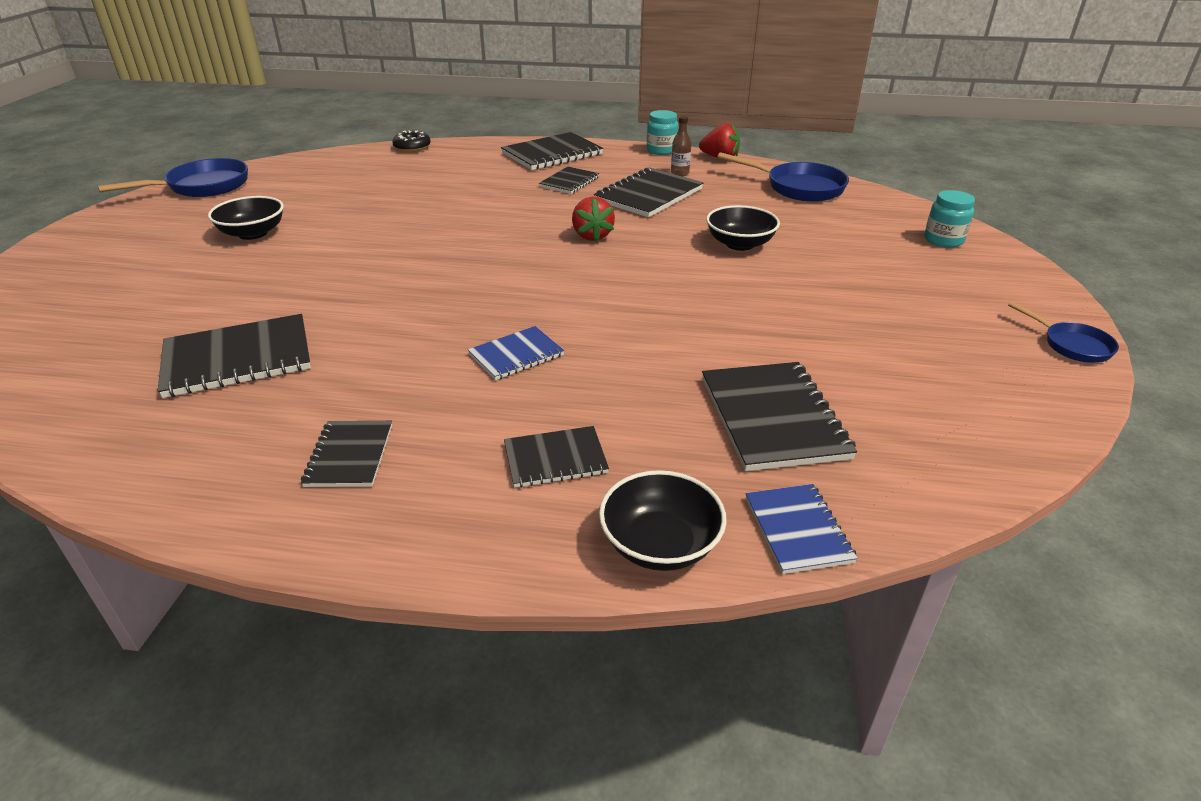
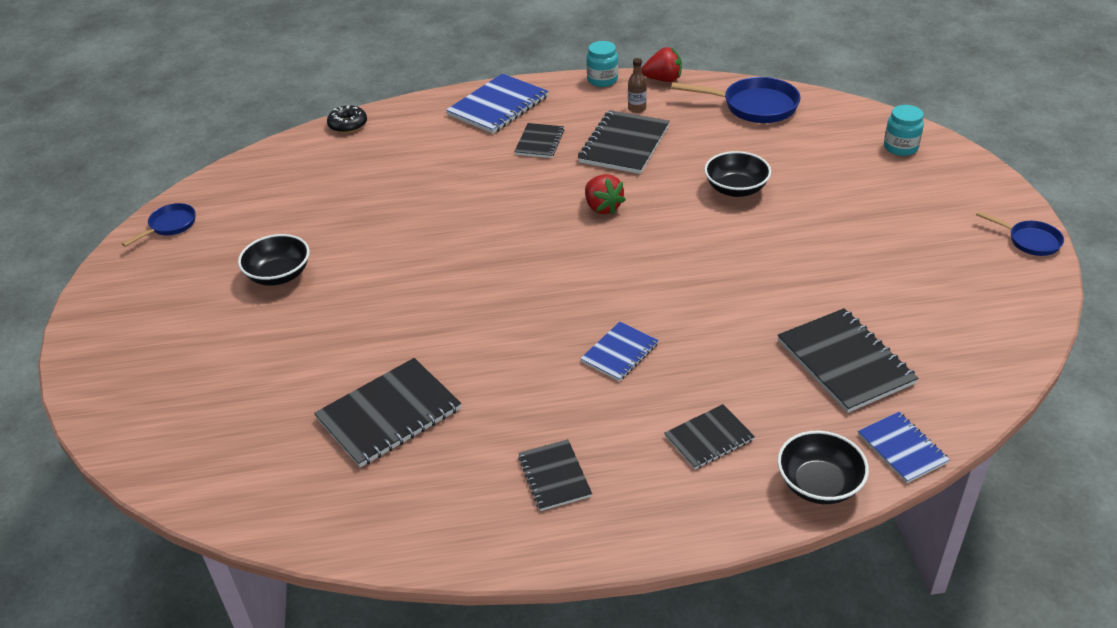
camera: 15 degrees left, 5 degrees up
(202, 186) = (170, 226): blue pan -> blue pan, size x0.57
(552, 154) = (498, 106): black notebook -> blue notebook

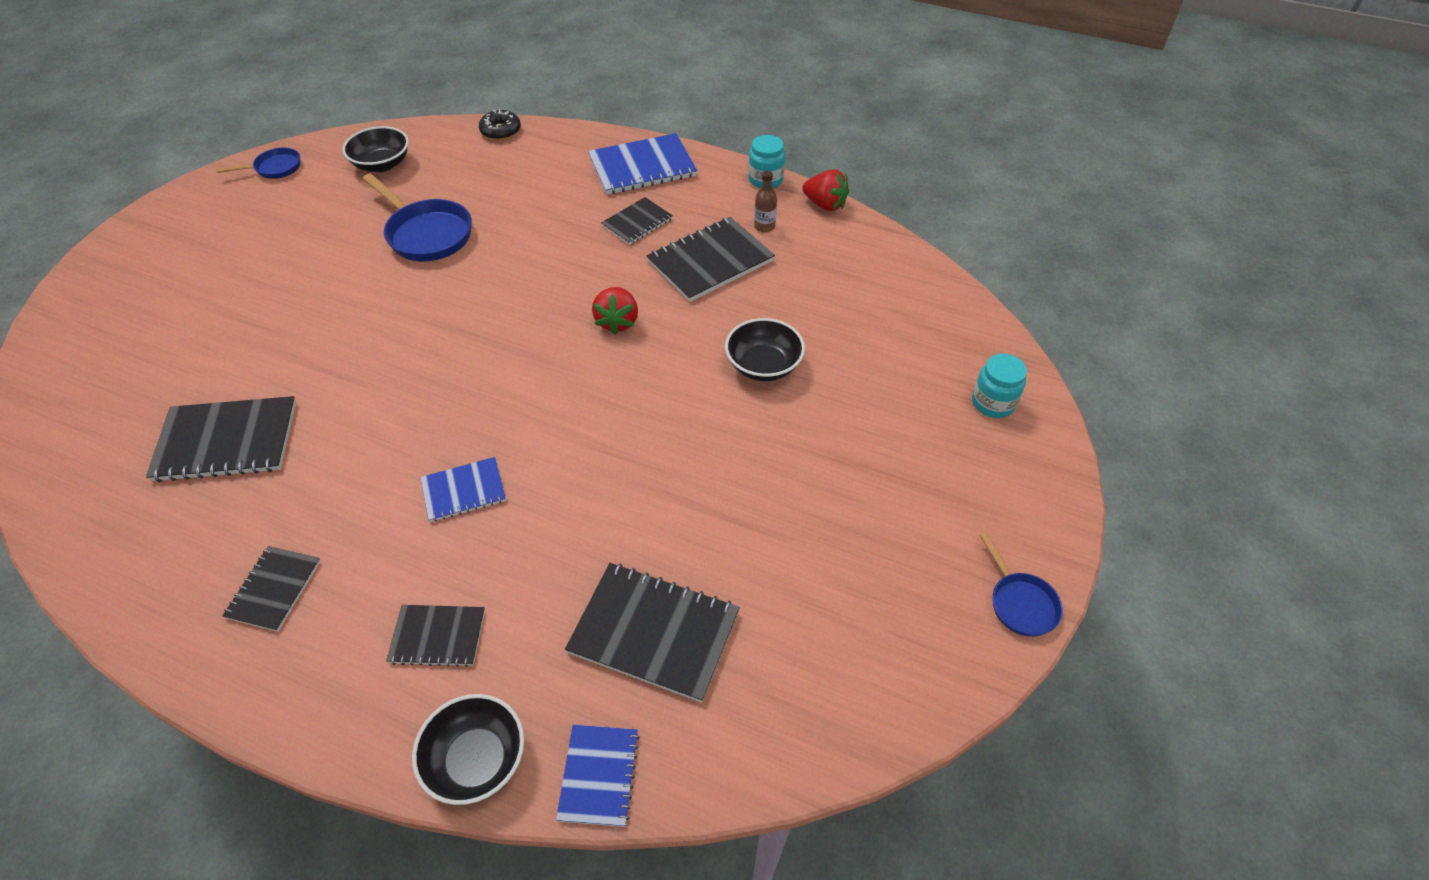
camera: 30 degrees right, 10 degrees up
(279, 275) = (296, 256): black bowl -> black bowl (382, 164)
(754, 106) = (884, 277): blue pan -> blue pan (426, 234)
(845, 362) = (654, 632): black notebook -> black notebook turned 75 degrees counterclockwise

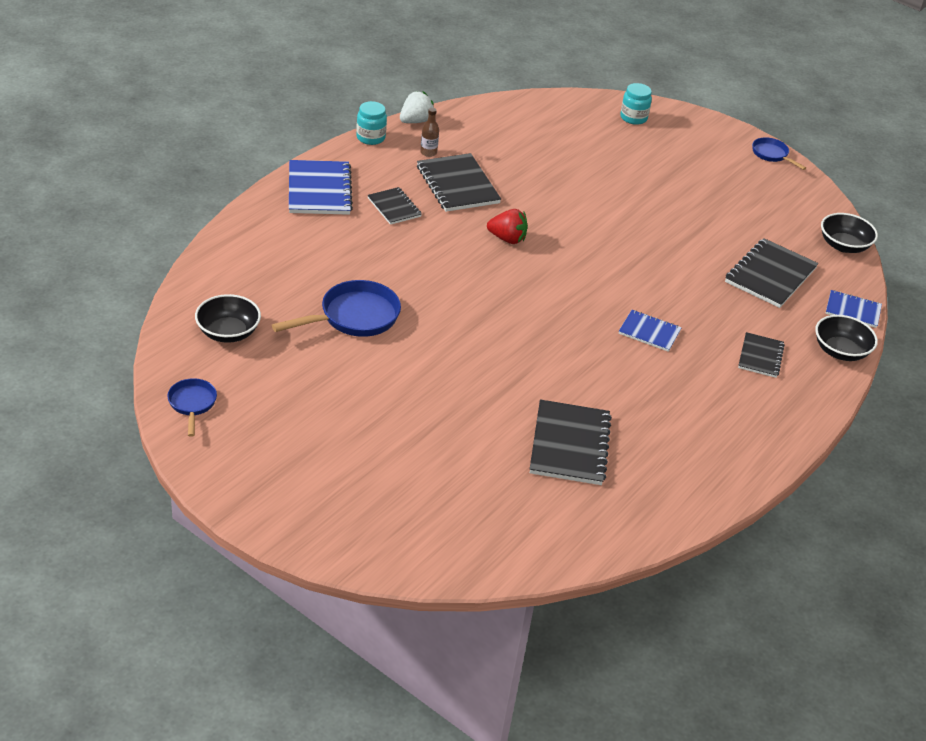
camera: 80 degrees left, 10 degrees down
(274, 589) = (713, 424): black notebook -> none
(464, 491) = (649, 332): blue notebook -> blue notebook turned 60 degrees counterclockwise
(501, 131) = (215, 255): black donut -> none
(763, 365) = (574, 189): black bowl -> black bowl (843, 246)
(825, 205) = (415, 121): red strawberry -> white strawberry
(1020, 603) = (771, 155): blue pan -> blue pan turned 120 degrees counterclockwise

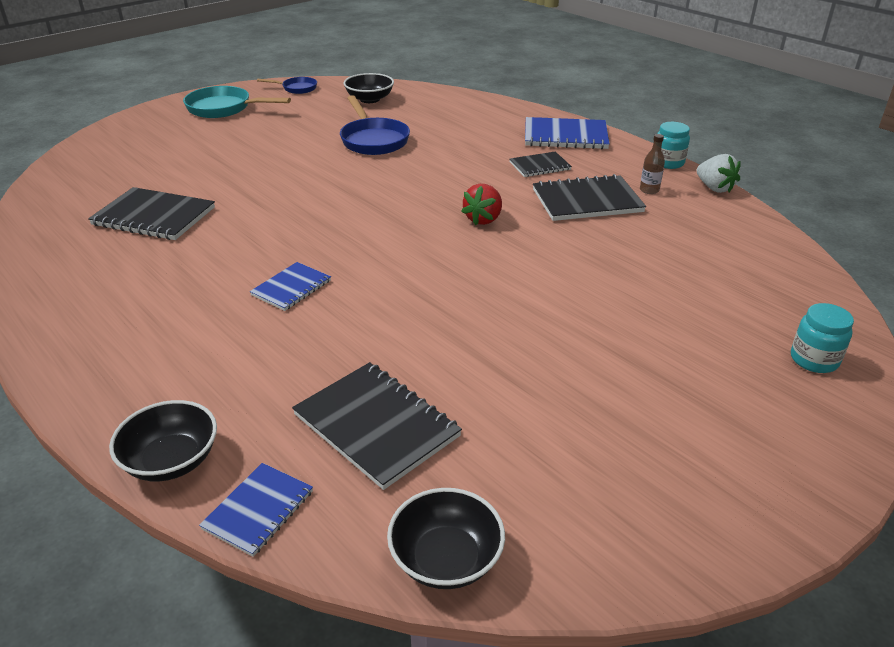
camera: 105 degrees right, 5 degrees down
(275, 461) = (224, 108): none -> turquoise pan
(760, 356) = (205, 370): black notebook -> none
(771, 155) = (762, 527): blue pan -> none

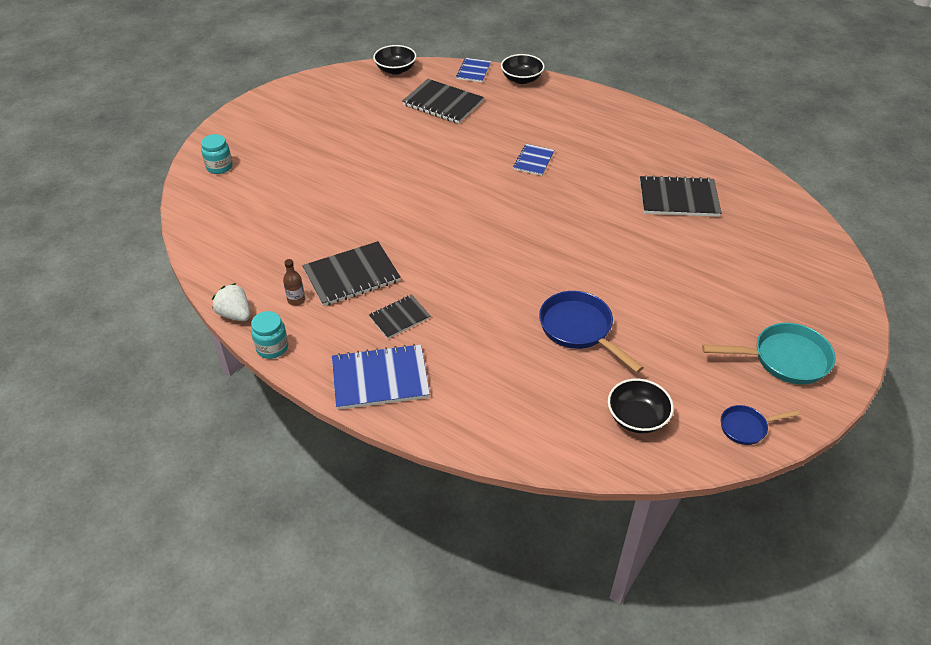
camera: 165 degrees right, 10 degrees up
(483, 219) = (432, 239): red strawberry -> none

